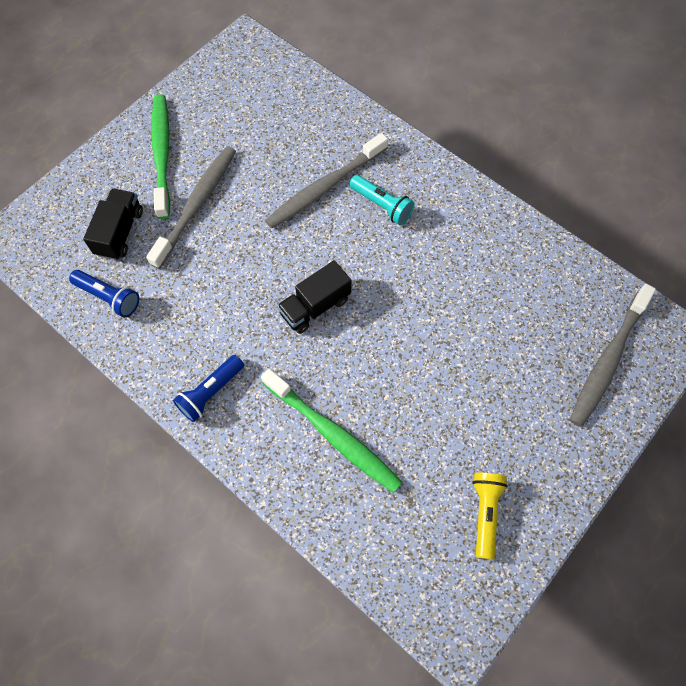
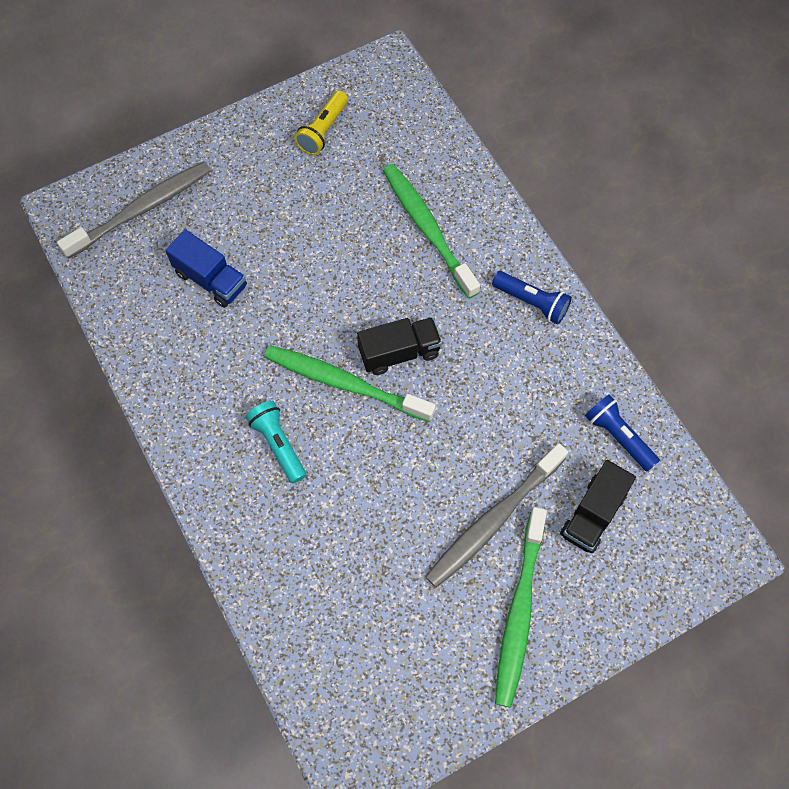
camera: 160 degrees left, 0 degrees up
(211, 392) = (532, 302): blue flashlight -> blue flashlight turned 60 degrees clockwise
(325, 187) = (333, 491): grey toothbrush -> none
(350, 266) = (345, 383): none -> green toothbrush
(507, 316) = (211, 280): none -> blue truck

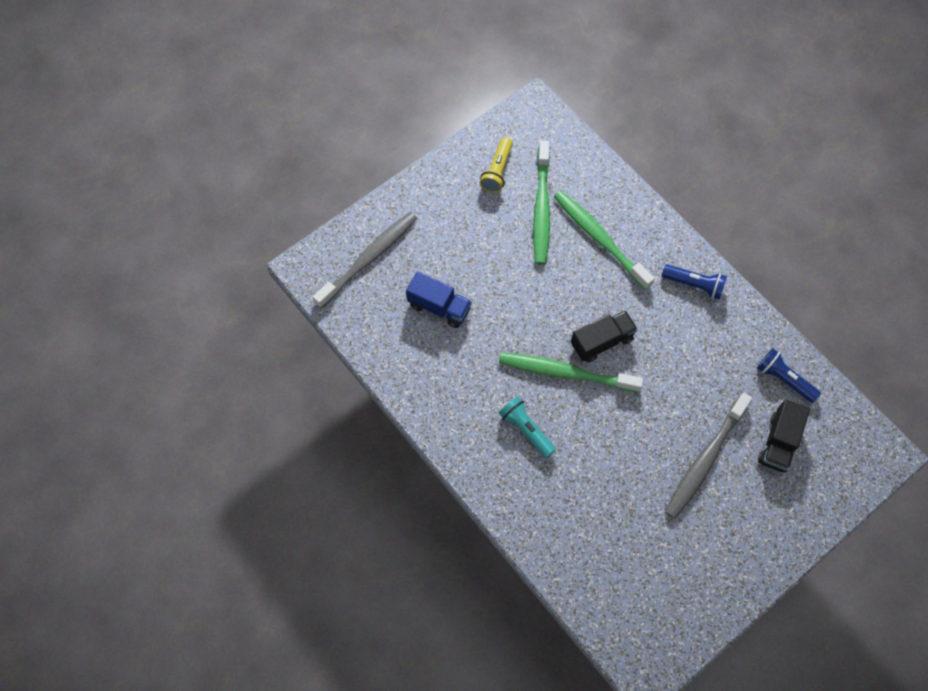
camera: 10 degrees left, 0 degrees up
(519, 611) = (740, 525): green toothbrush -> green toothbrush (541, 208)

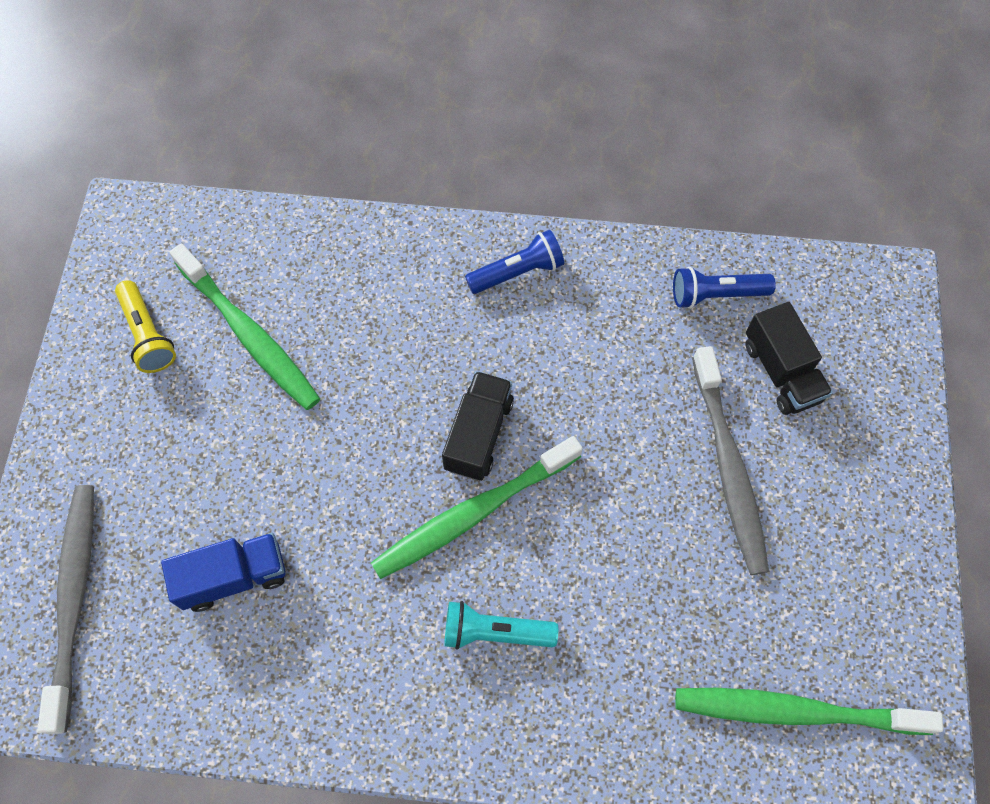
camera: 45 degrees left, 0 degrees up
(600, 239) = (357, 311): green toothbrush -> green toothbrush (796, 711)

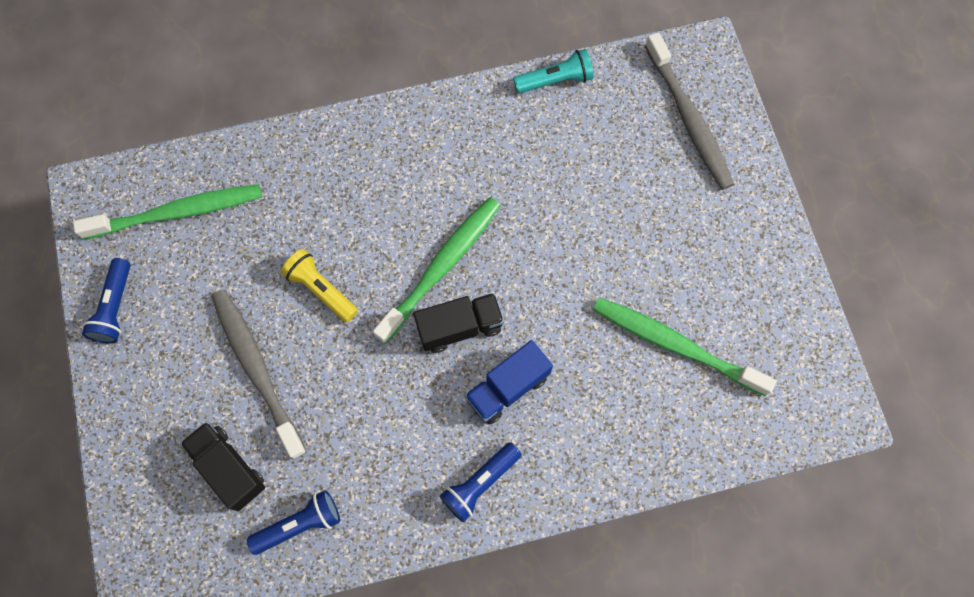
camera: 160 degrees right, 5 degrees up
(148, 335) = (754, 316): yellow flashlight -> yellow flashlight (321, 290)
(234, 577) = (591, 168): blue truck -> blue truck (507, 388)
(478, 434) = (459, 327): black truck -> black truck turned 105 degrees counterclockwise
(495, 632) = (397, 193): turquoise flashlight -> turquoise flashlight (555, 80)
(893, 603) = (115, 307): none -> blue flashlight

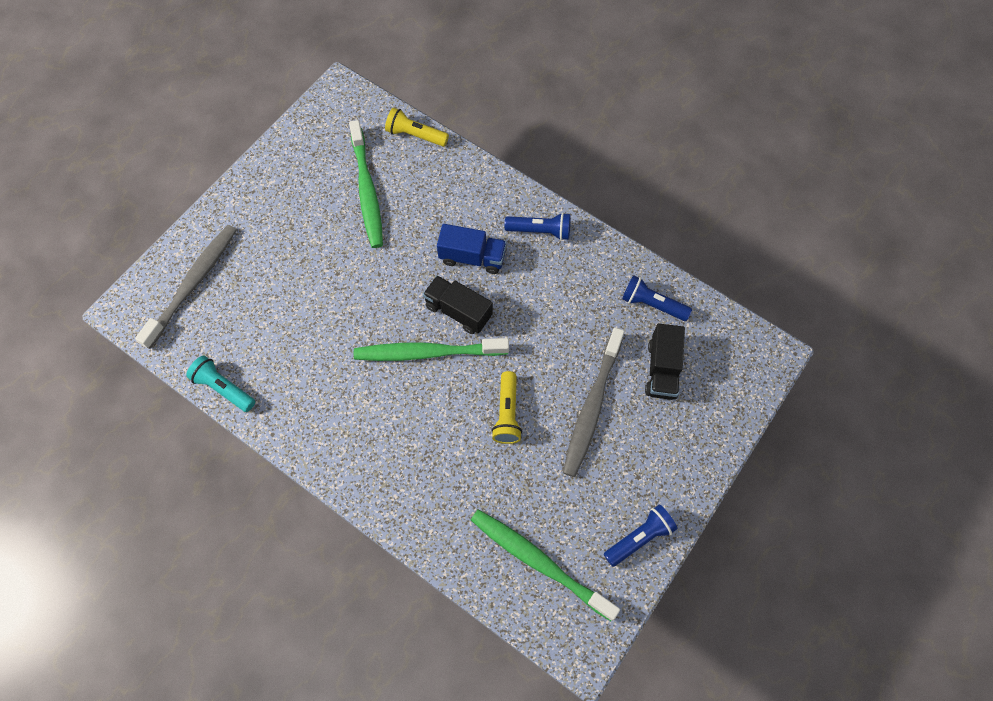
camera: 130 degrees left, 5 degrees down
(712, 449) = (415, 135): none -> yellow flashlight

